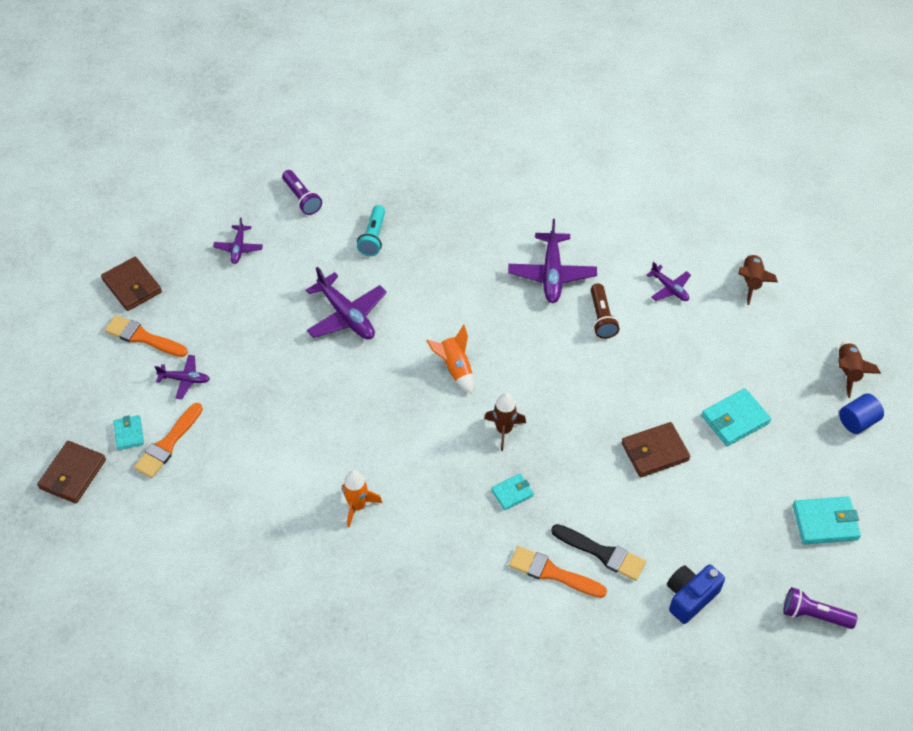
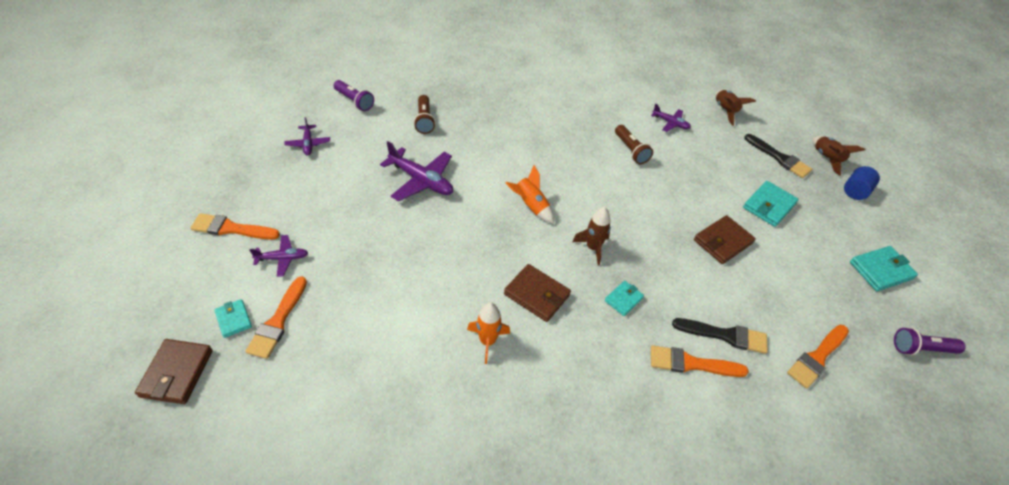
camera: 20 degrees left, 5 degrees down
(132, 286) = (212, 187): brown wallet -> brown wallet (536, 295)
(373, 237) = (424, 120): turquoise flashlight -> brown flashlight
(552, 274) = (578, 126): purple plane -> none
(690, 597) = (817, 357): blue camera -> orange brush
(785, 360) = (779, 158): none -> black brush

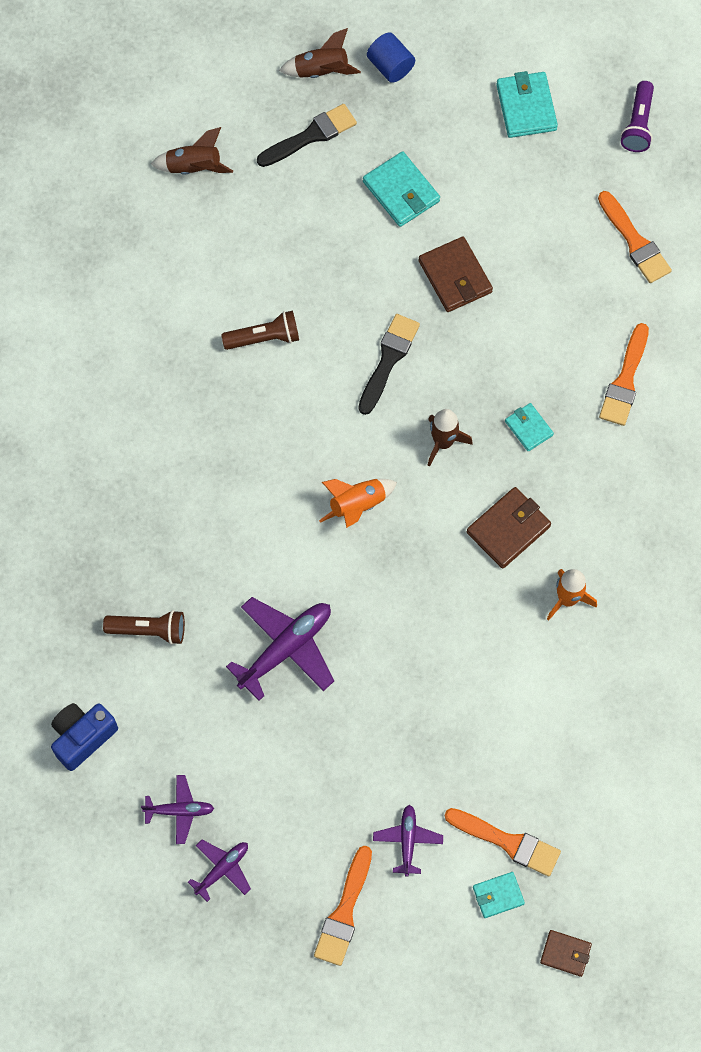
camera: 75 degrees left, 20 degrees up
(177, 373) = (565, 953): brown wallet -> brown wallet, size x0.60
(354, 101) = (82, 737): purple flashlight -> blue camera
(670, 123) = (211, 260): purple plane -> purple plane (222, 869)
(725, 335) = (594, 330): black brush -> black brush (388, 360)

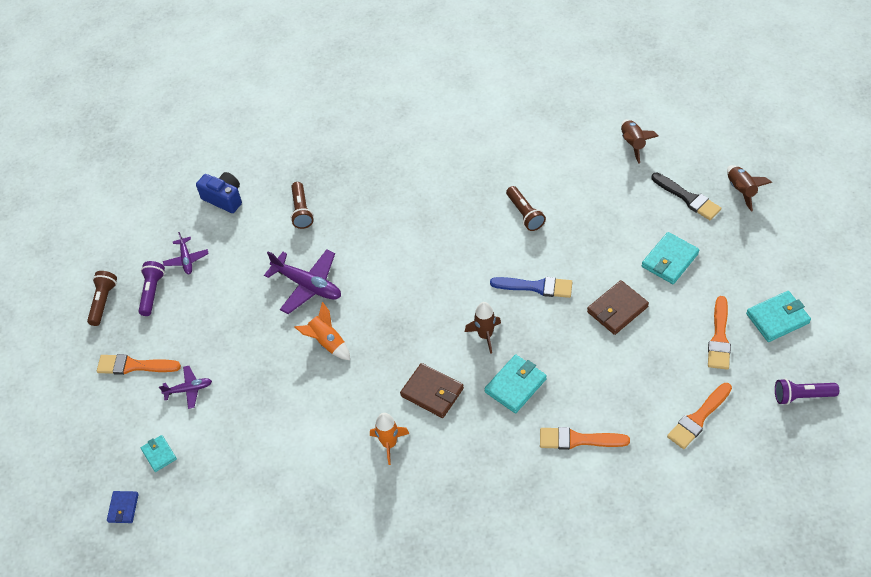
camera: 80 degrees right, 15 degrees down
(215, 943) = (103, 301): none -> brown flashlight
(222, 869) = (152, 292): purple plane -> purple flashlight
(357, 505) = (421, 298): orange rocket -> orange rocket (327, 342)
(388, 360) = (536, 287): black brush -> blue brush
(390, 66) = (766, 228): blue cylinder -> none
(507, 842) = (198, 451): orange brush -> orange brush (719, 337)
(528, 428) = (515, 385): turquoise wallet -> turquoise wallet, size x1.65
(565, 953) = (123, 508): brown wallet -> blue wallet

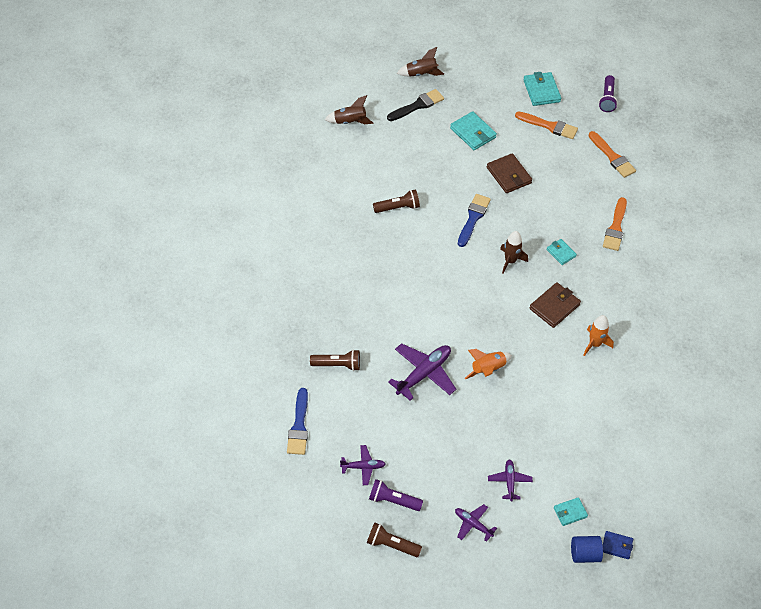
camera: 85 degrees left, 0 degrees up
(110, 477) = (584, 554): none -> blue cylinder
(134, 366) = (473, 524): orange brush -> purple plane
(224, 198) = (299, 426): blue camera -> blue brush
(515, 385) = (561, 253): turquoise wallet -> turquoise wallet, size x0.60

